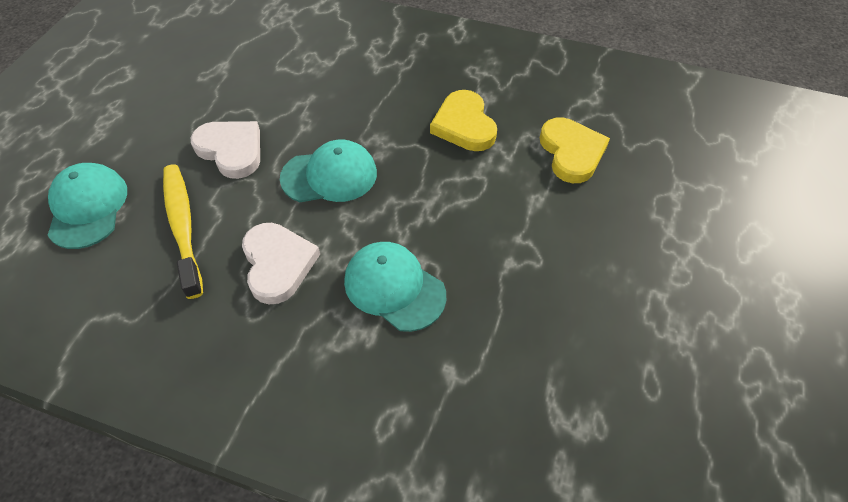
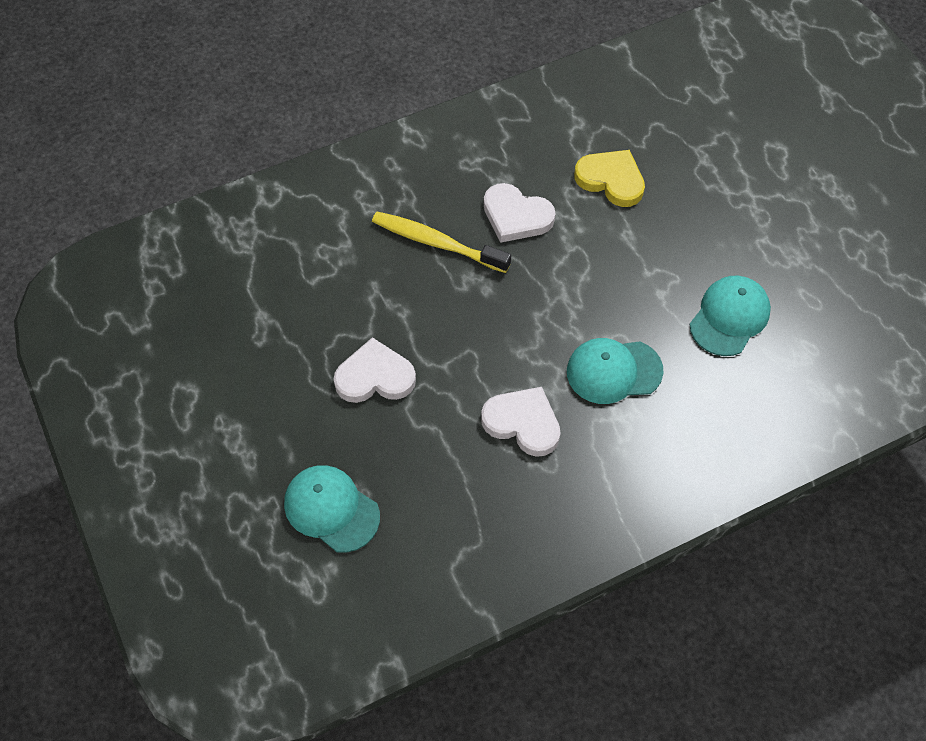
camera: 45 degrees left, 5 degrees up
(183, 226) = (422, 458): yellow toothbrush -> yellow toothbrush (436, 243)
(329, 176) = (473, 334): turquoise cap -> turquoise cap (729, 317)
(464, 125) = (516, 216): yellow heart -> white heart

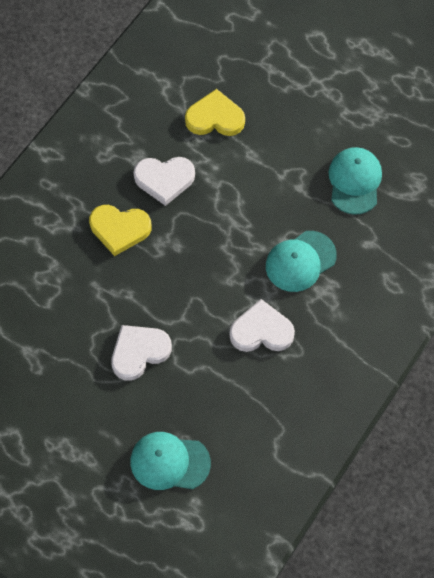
camera: 30 degrees left, 5 degrees up
(436, 243) = (119, 229): yellow toothbrush -> yellow heart

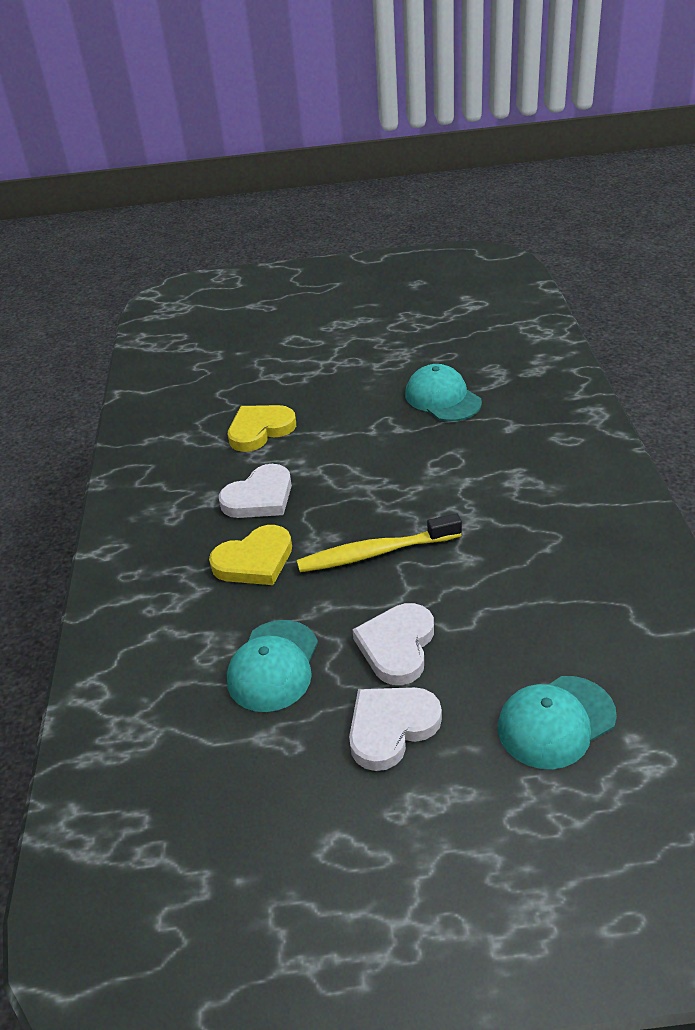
camera: 35 degrees left, 25 degrees down
(188, 278) = (375, 553): none -> yellow toothbrush
(261, 331) = (500, 544): white heart -> white heart (391, 728)
(300, 261) = (467, 474): turquoise cap -> turquoise cap (273, 666)

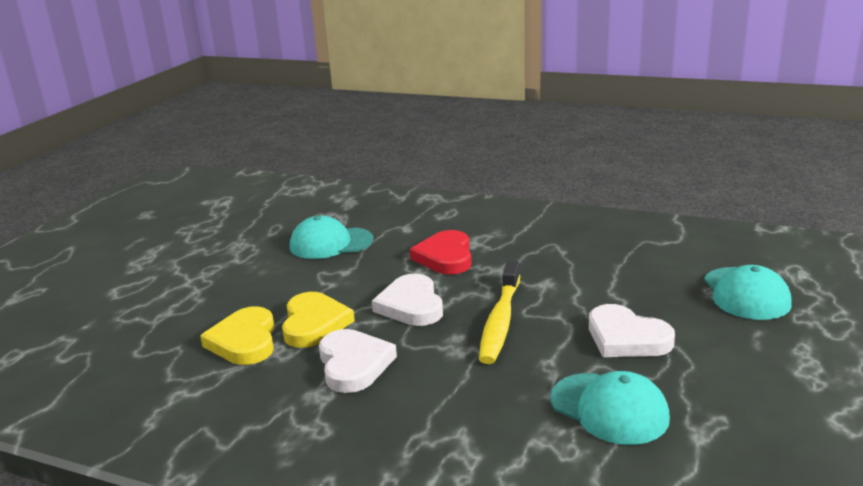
camera: 65 degrees left, 15 degrees down
(254, 561) = (448, 388): yellow heart -> yellow heart (314, 324)
(391, 728) = (720, 363): white heart -> white heart (411, 305)
(470, 474) = (445, 257): none -> red heart

